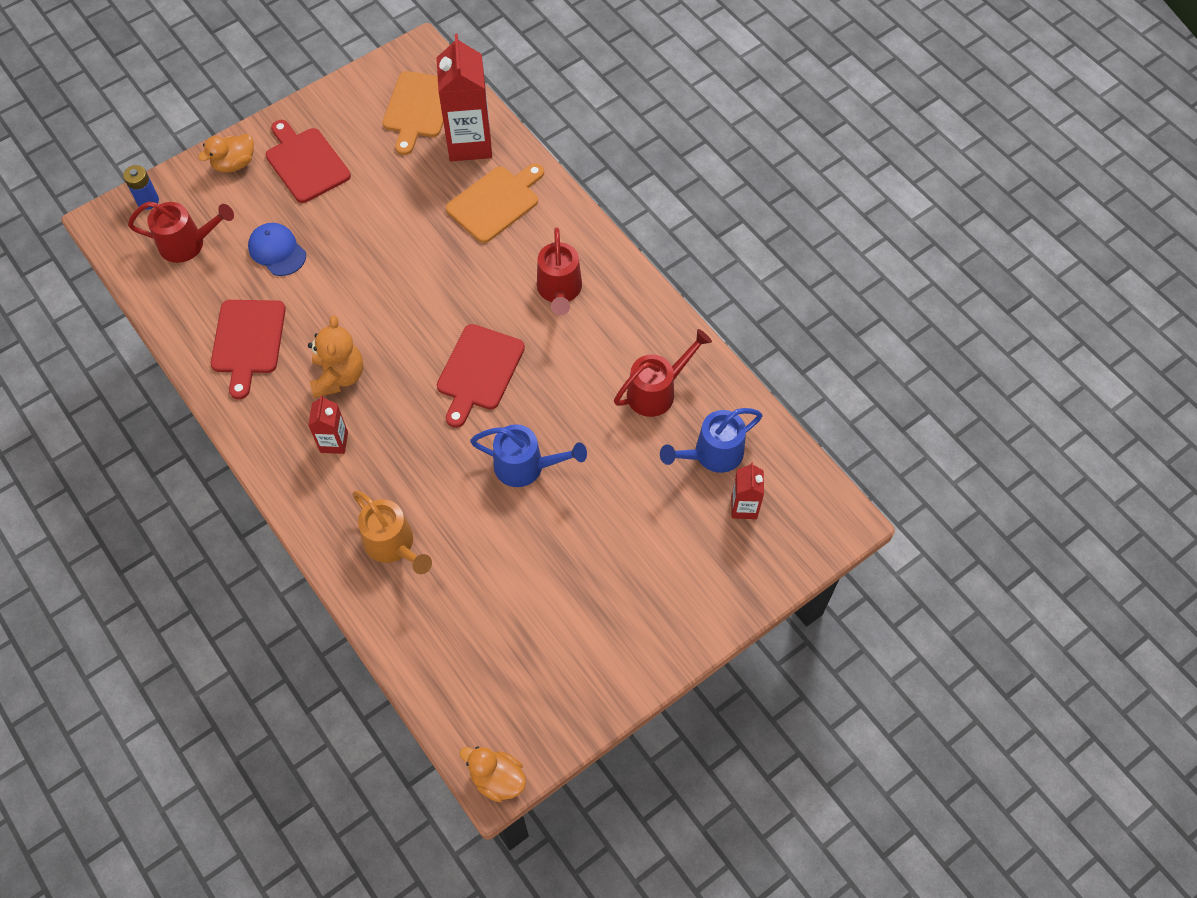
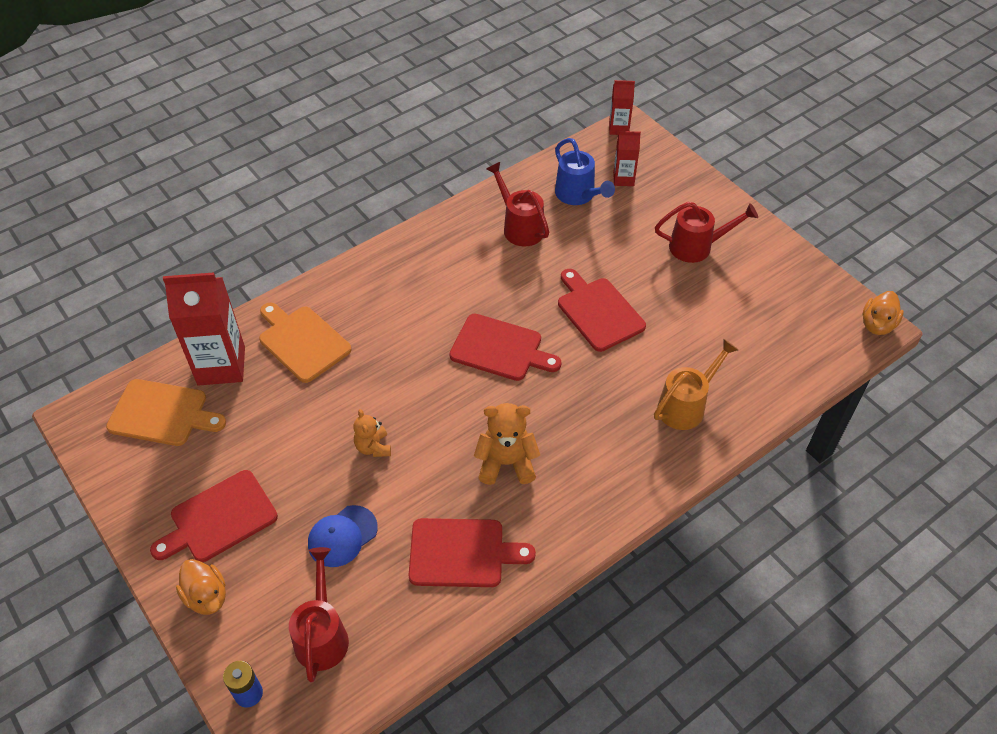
camera: 90 degrees left, 10 degrees down
(334, 442) = (582, 461): red carton -> red carton (618, 128)
(367, 268) = (373, 447): none -> orange teddy bear
(526, 467) = (598, 312): blue watering can -> red cutting board
(559, 291) = (413, 291): red watering can -> red watering can (697, 247)

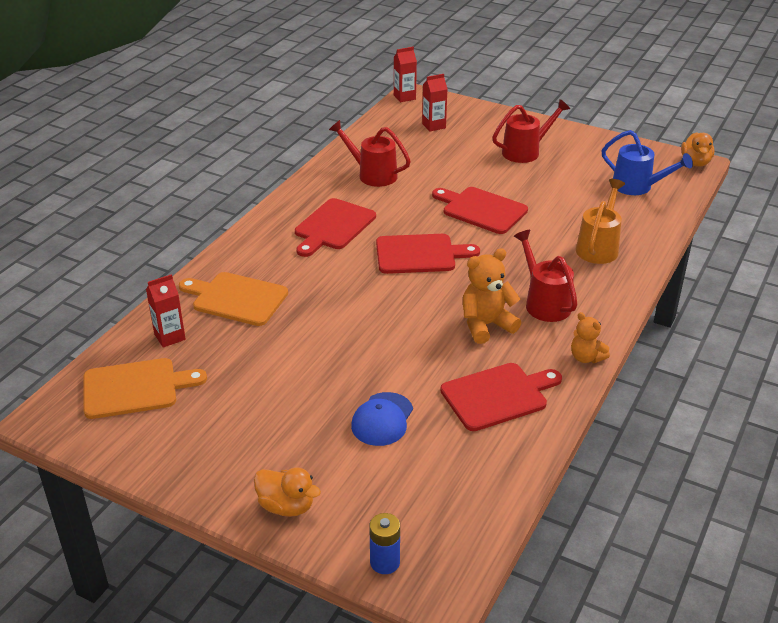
camera: 25 degrees left, 15 degrees down
(219, 518) = (254, 445): red cutting board -> red cutting board (333, 226)
(221, 366) = (170, 337): red carton -> red carton, size x0.52
(322, 634) = (419, 494): red watering can -> red watering can (544, 302)
(373, 447) = (361, 350): orange teddy bear -> orange teddy bear (586, 357)
(578, 195) = (405, 144): blue watering can -> blue watering can (638, 187)

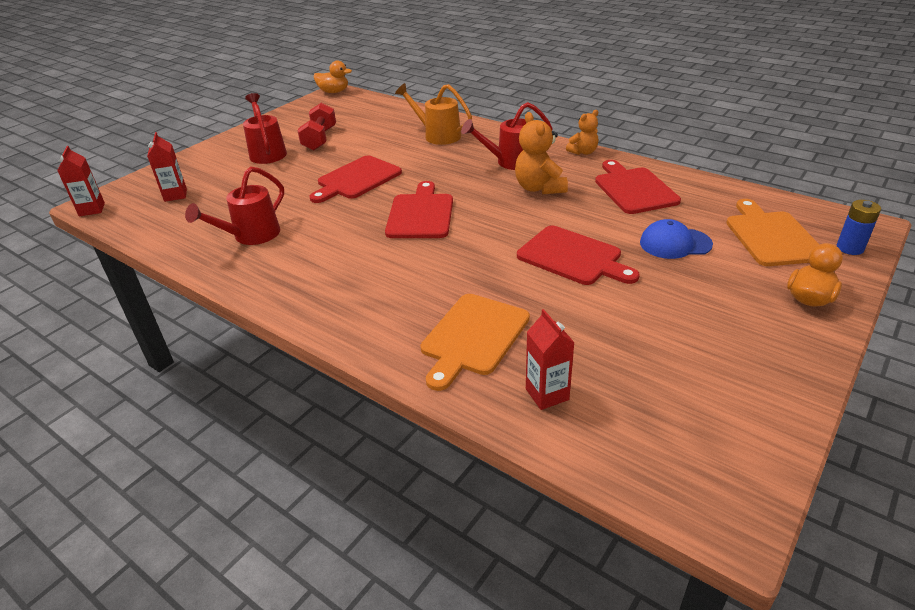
camera: 80 degrees left, 0 degrees up
(135, 388) = (653, 422): orange cutting board -> orange cutting board (771, 236)
(333, 226) = (346, 264): red cutting board -> red cutting board (573, 257)
(382, 419) = (675, 243): blue cap -> blue cap turned 150 degrees clockwise
(565, 175) = (319, 139): none -> red dumbbell
(638, 187) = (357, 114): blue watering can -> none

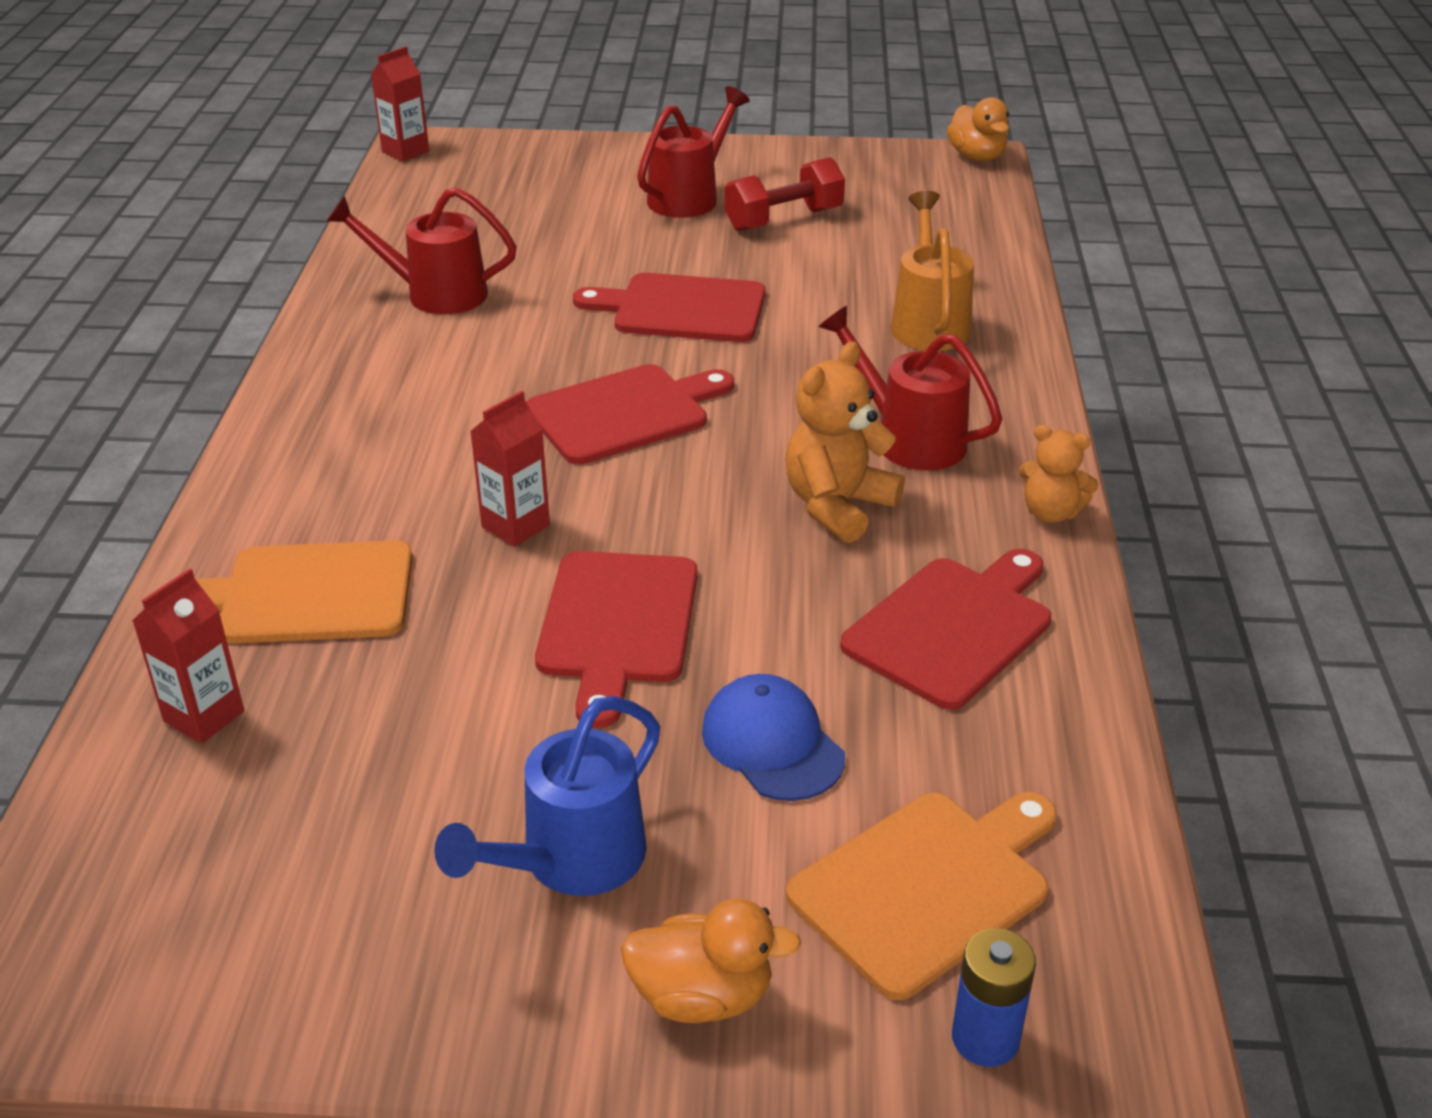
camera: 55 degrees right, 0 degrees up
(175, 195) = (494, 188): red carton -> red carton (515, 526)
(718, 309) = (570, 862): none -> blue watering can

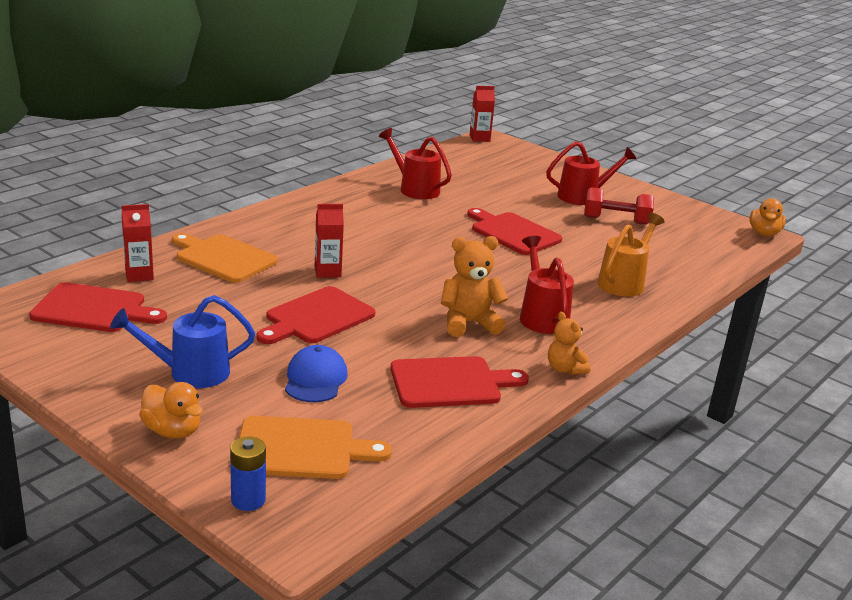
camera: 35 degrees right, 10 degrees down
(624, 413) = (429, 256): red cutting board -> red cutting board (94, 309)

